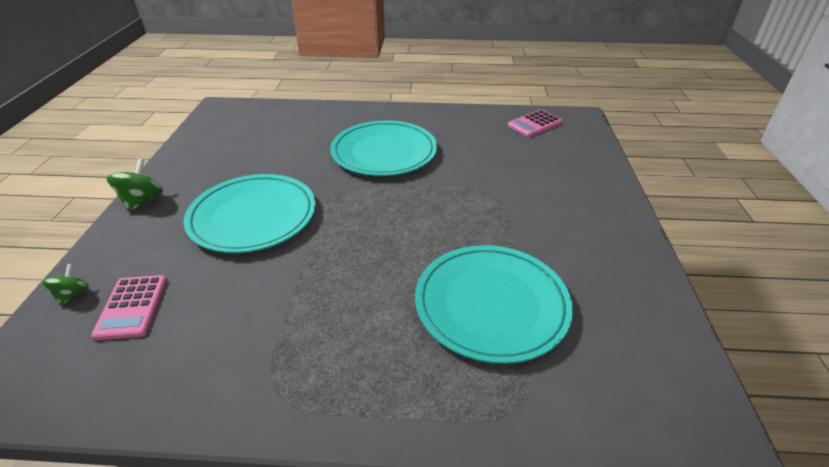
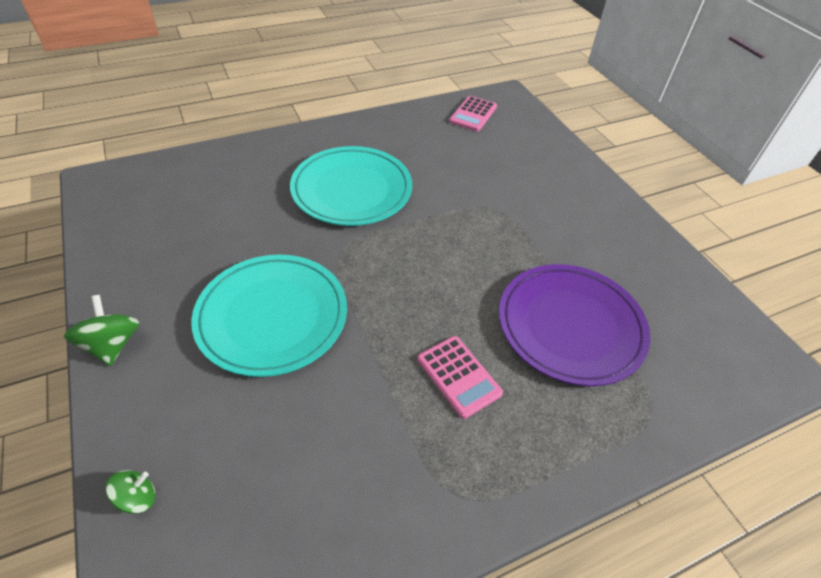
camera: 30 degrees left, 10 degrees up
(72, 294) = (137, 498): green spinning top -> green spinning top turned 75 degrees clockwise
(132, 307) = (228, 479): pink calculator -> pink calculator (459, 376)
(491, 305) = (570, 326): turquoise plate -> purple plate

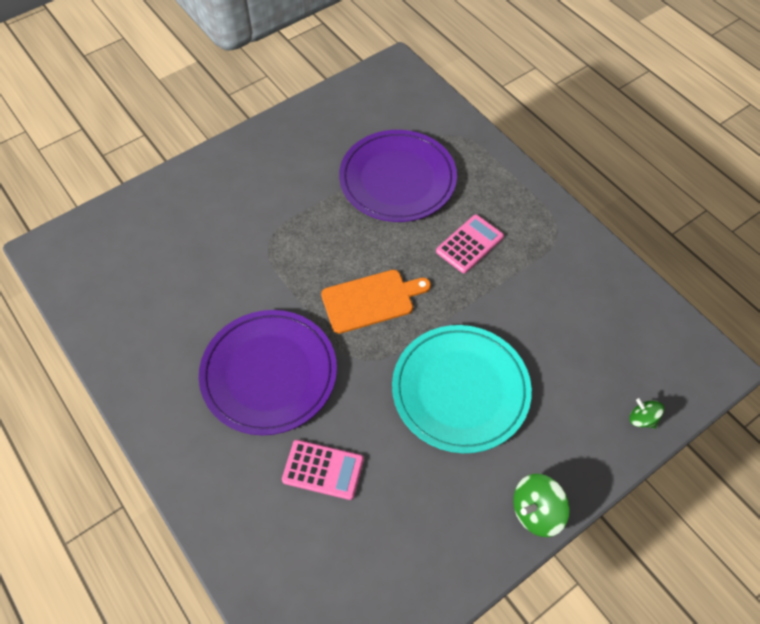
camera: 100 degrees left, 10 degrees up
(352, 190) = (269, 374): turquoise plate -> purple plate
(405, 268) = (371, 300): none -> orange cutting board
(473, 114) = (96, 280): pink calculator -> pink calculator (323, 469)

